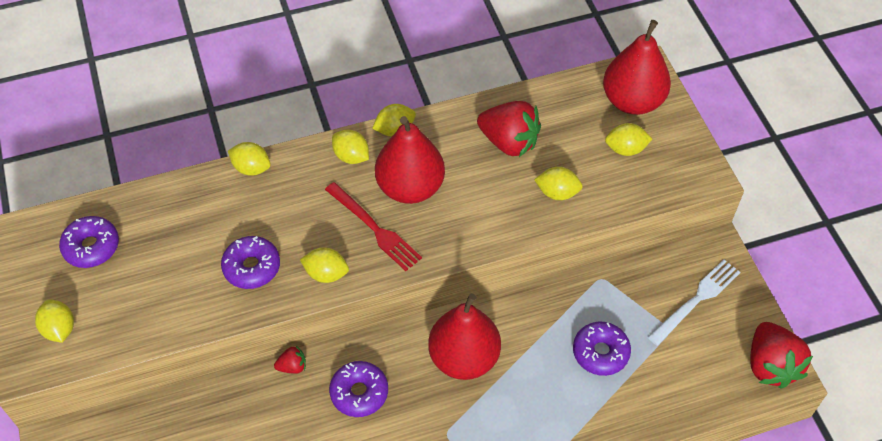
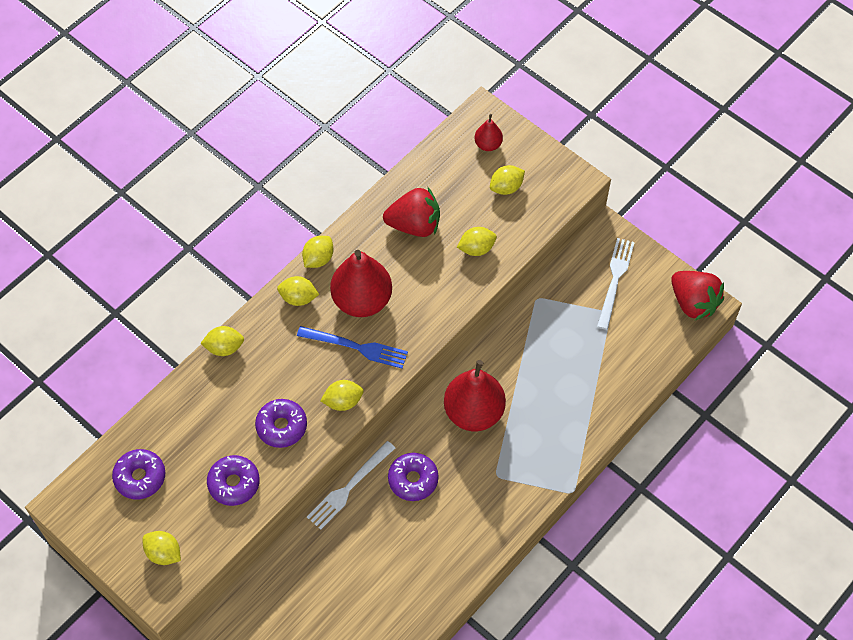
camera: 30 degrees left, 5 degrees up
(292, 366) = (349, 487): red strawberry -> white fork
(374, 228) = (356, 347): red fork -> blue fork
(600, 352) = (570, 356): purple donut -> purple donut (234, 483)
(632, 101) = (488, 144): red pear -> red pear, size x0.49

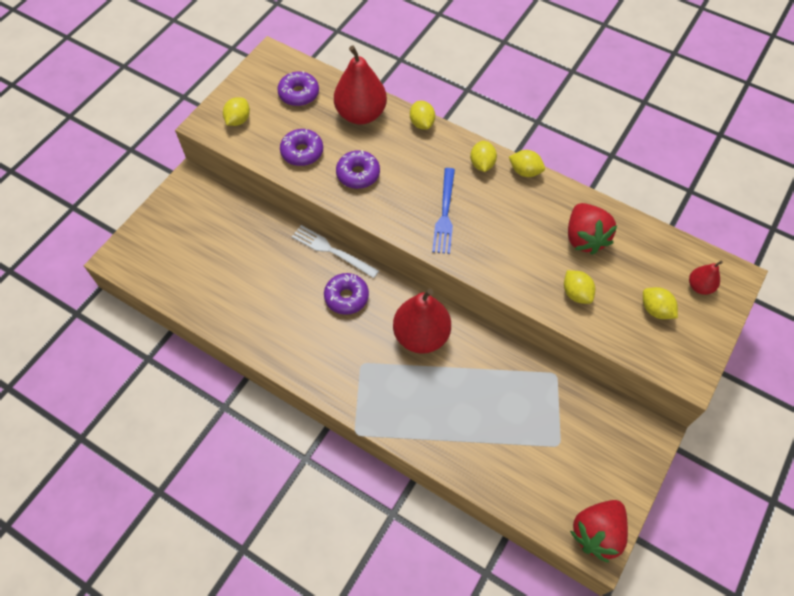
camera: 80 degrees right, 0 degrees up
(343, 401) = (390, 213): yellow lemon -> none
(362, 300) = (493, 210): red pear -> red pear (361, 114)
(615, 280) = (599, 446): white fork -> none

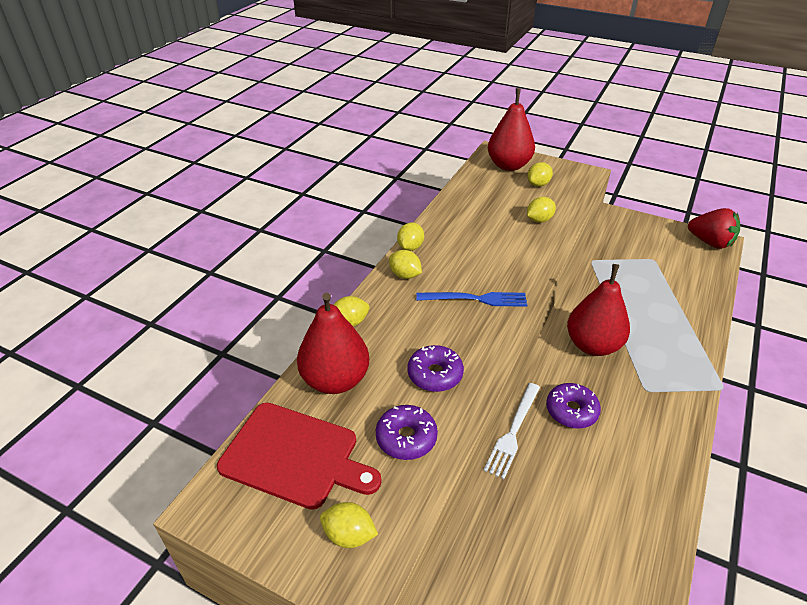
camera: 95 degrees left, 20 degrees down
(299, 94) = (295, 456): purple donut -> red cutting board
(482, 164) = (405, 275): yellow lemon -> yellow lemon turned 45 degrees clockwise
(584, 238) = (480, 215): red strawberry -> none
(699, 286) = (508, 165): red pear -> red pear, size x2.04

